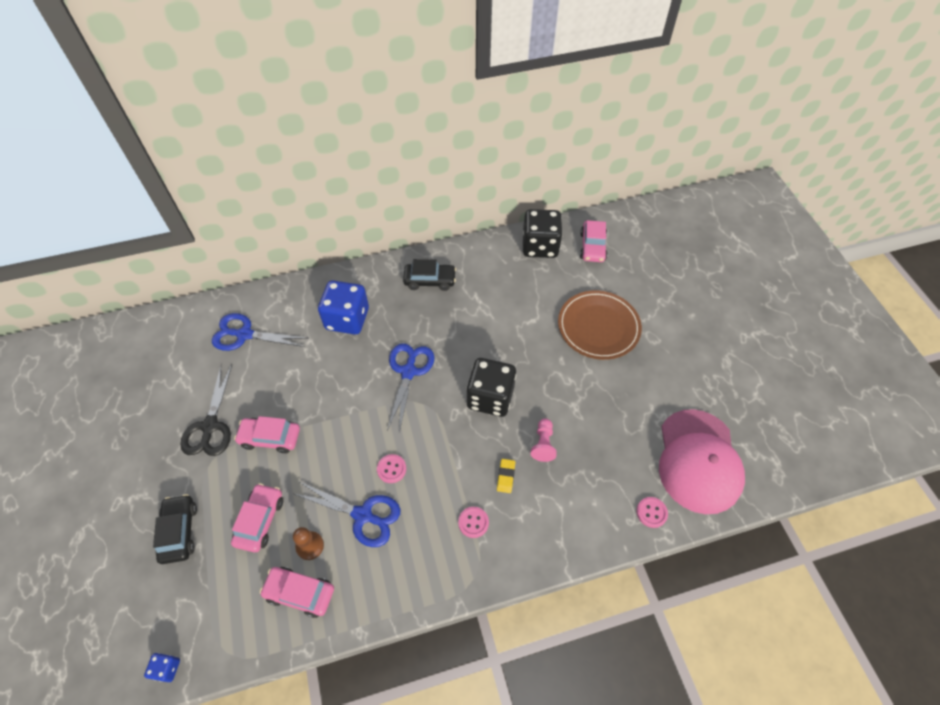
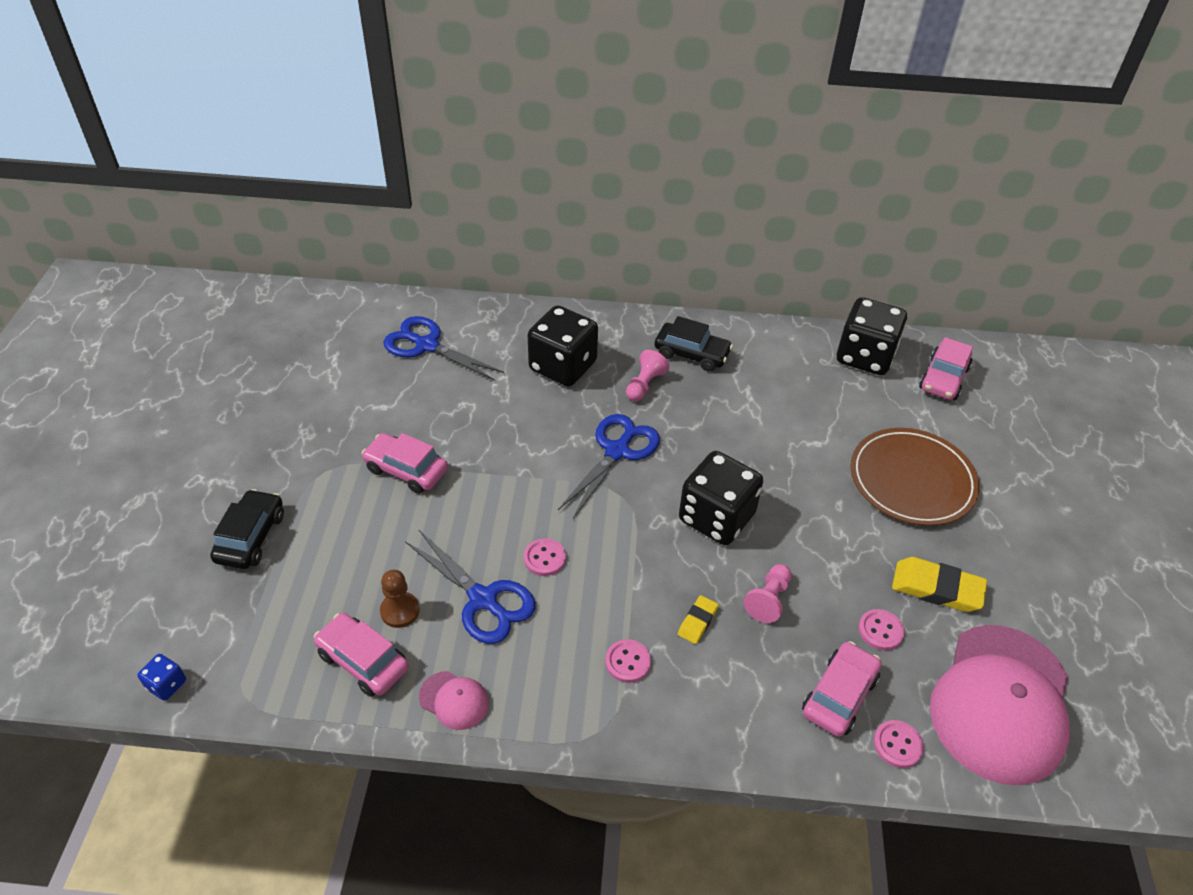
camera: 20 degrees right, 10 degrees down
(210, 426) = (340, 433): black scissors -> none
(260, 520) = (352, 559): pink car -> pink car (839, 695)
(347, 319) = (563, 366): blue dice -> black dice
(373, 596) = (454, 700): none -> pink cap
(408, 315) = (644, 385): none -> pink pawn
(616, 439) = (880, 630): none -> pink button
(638, 398) = (936, 588): none -> yellow eraser

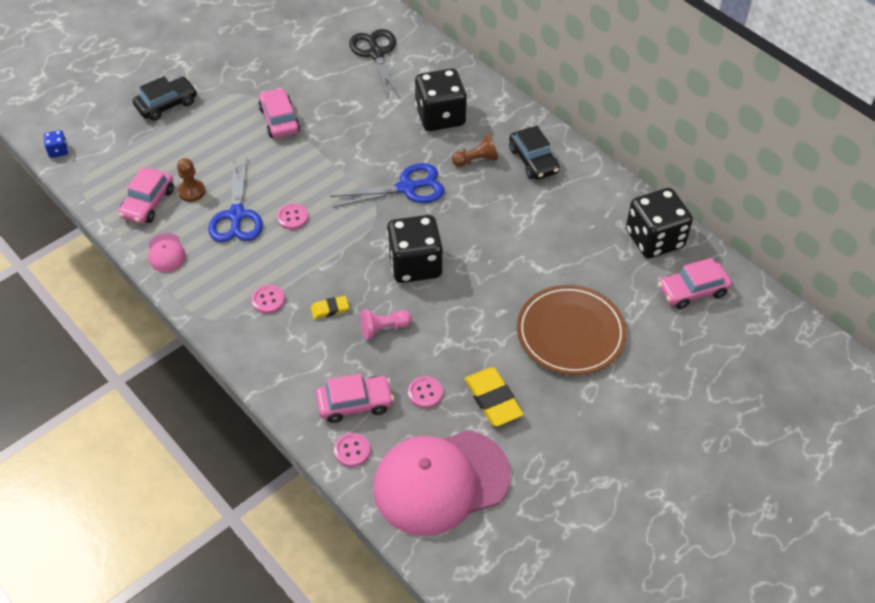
camera: 45 degrees right, 5 degrees up
(363, 661) = (148, 203): pink car -> pink car turned 150 degrees counterclockwise
(427, 345) = (376, 53): blue scissors -> black scissors
(644, 385) = (476, 160): pink pawn -> brown pawn

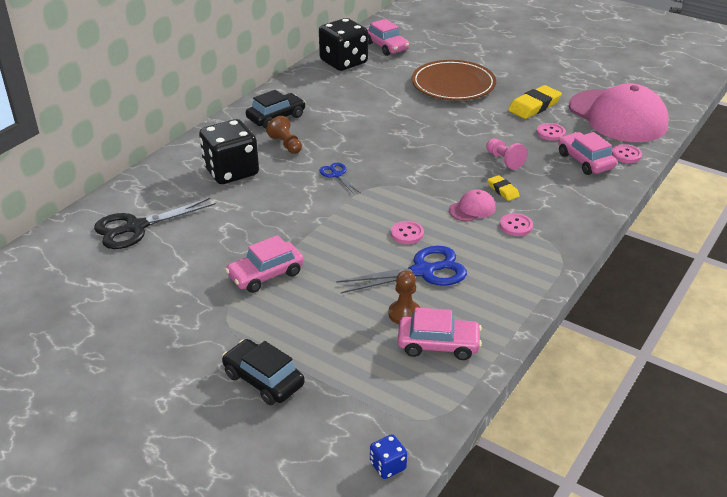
camera: 105 degrees left, 15 degrees down
(166, 253) = (500, 308): pink cap -> pink cap (472, 209)
(407, 188) = (337, 175): blue scissors -> blue scissors, size x0.53
(415, 265) = (427, 156): black dice -> none

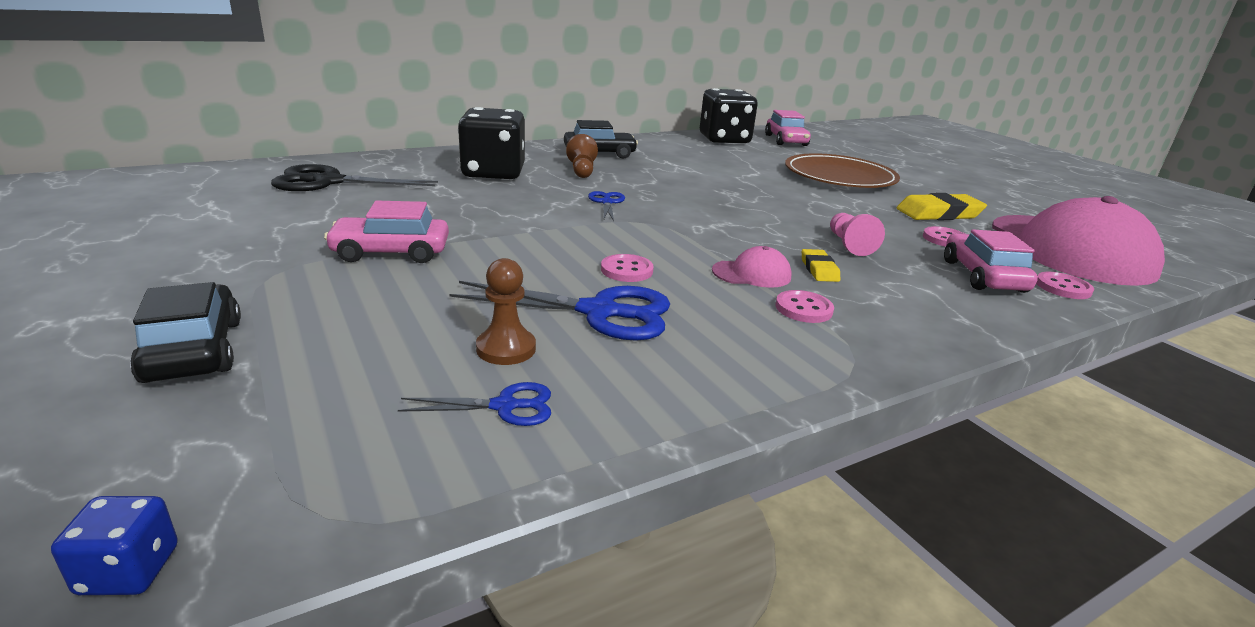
camera: 25 degrees right, 10 degrees down
(438, 344) = (505, 406): pink car -> blue scissors

